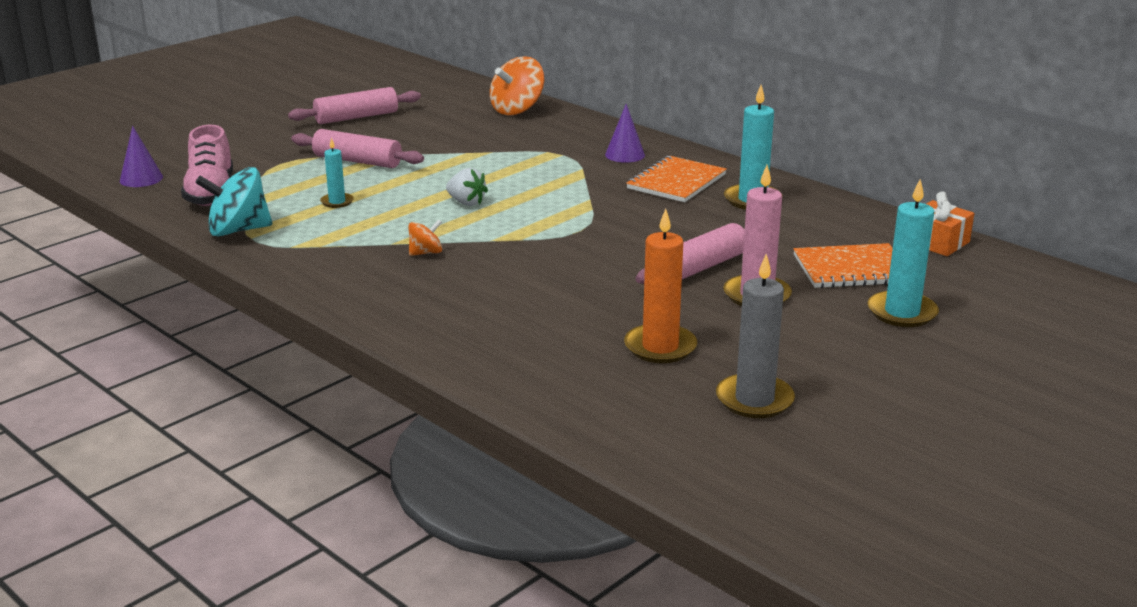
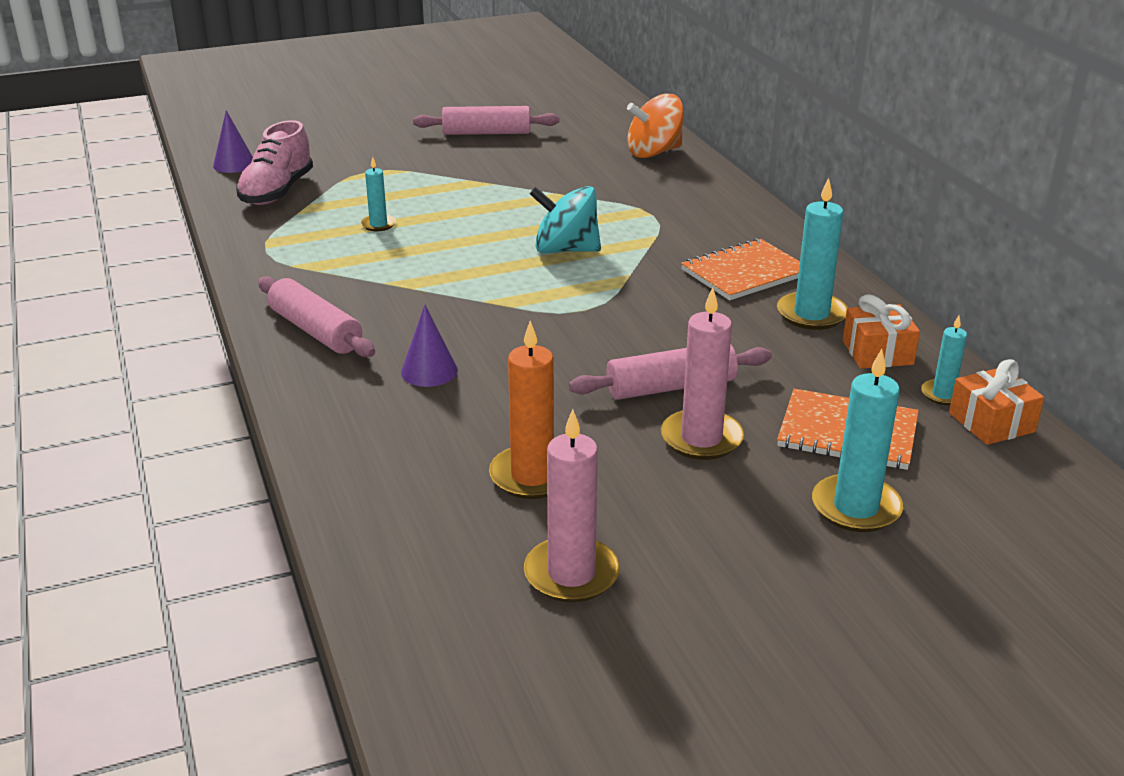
camera: 25 degrees right, 5 degrees up
(238, 230) = (262, 237): turquoise spinning top -> turquoise spinning top (565, 250)
(357, 161) = (441, 182): pink rolling pin -> pink rolling pin (315, 331)
(426, 253) = (405, 301): orange spinning top -> none
(466, 202) = (500, 251): white strawberry -> none
(625, 155) = (718, 228): purple cone -> purple cone (429, 371)
(754, 400) = (571, 574): grey candle -> pink candle
(822, 215) = (877, 352): none -> orange gift
(890, 232) = (943, 394): none -> turquoise candle

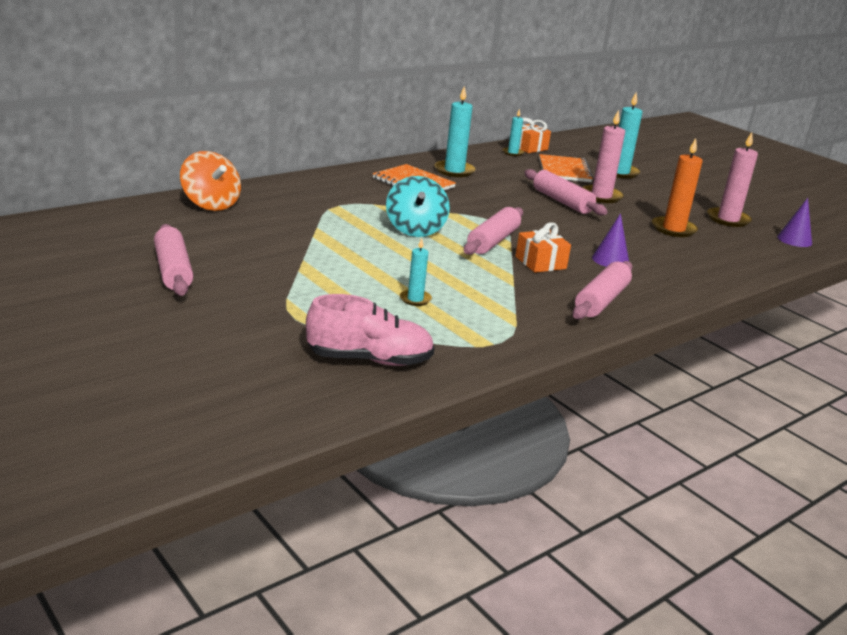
camera: 110 degrees left, 5 degrees down
(234, 164) = (304, 402): purple cone -> purple cone (794, 240)
(517, 294) = (493, 241): none -> pink rolling pin
(877, 352) = (484, 161): orange gift -> orange gift (540, 263)

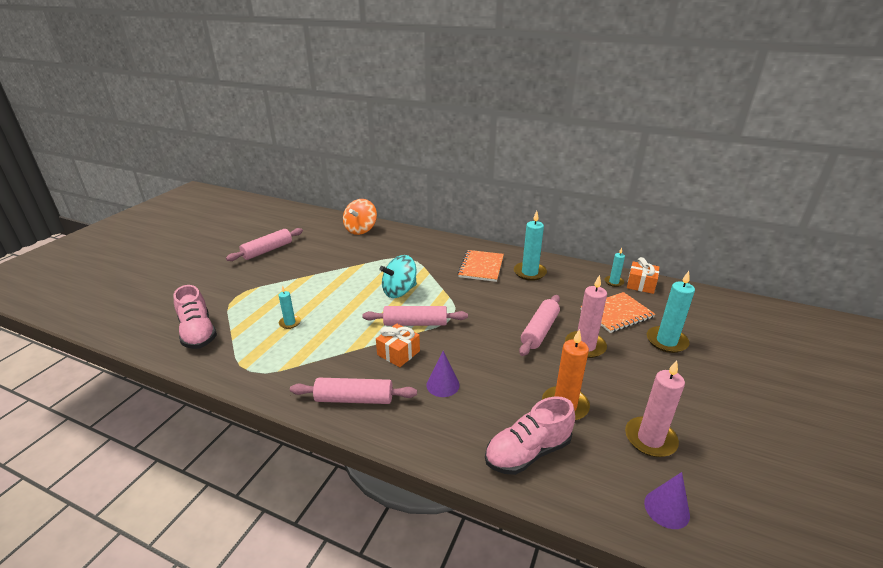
camera: 65 degrees right, 5 degrees up
(719, 258) = (528, 452): none -> pink shoe

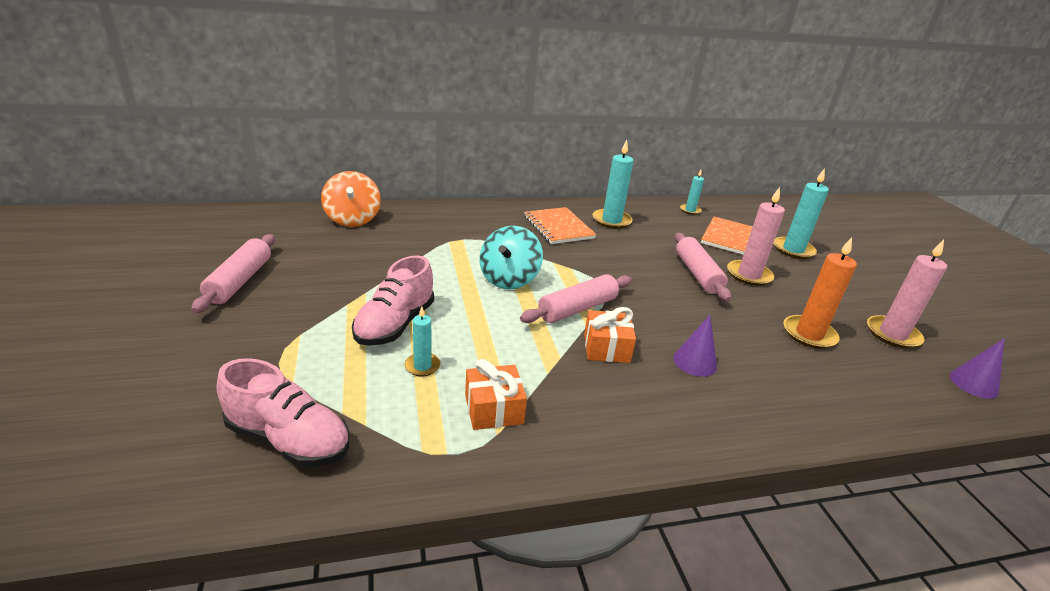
camera: 40 degrees left, 0 degrees up
(354, 399) = (635, 420): pink rolling pin -> none
(528, 452) = (844, 390): pink shoe -> pink shoe (395, 324)
(641, 284) = (712, 207): orange gift -> orange gift (493, 409)

